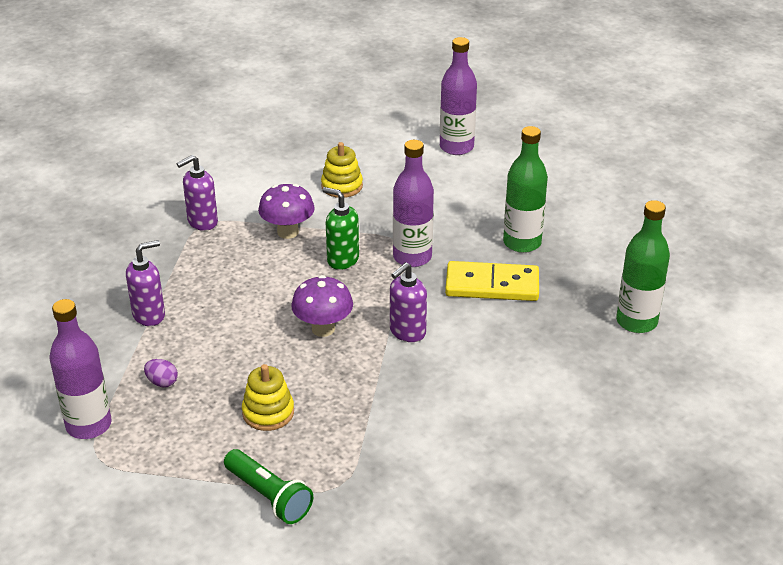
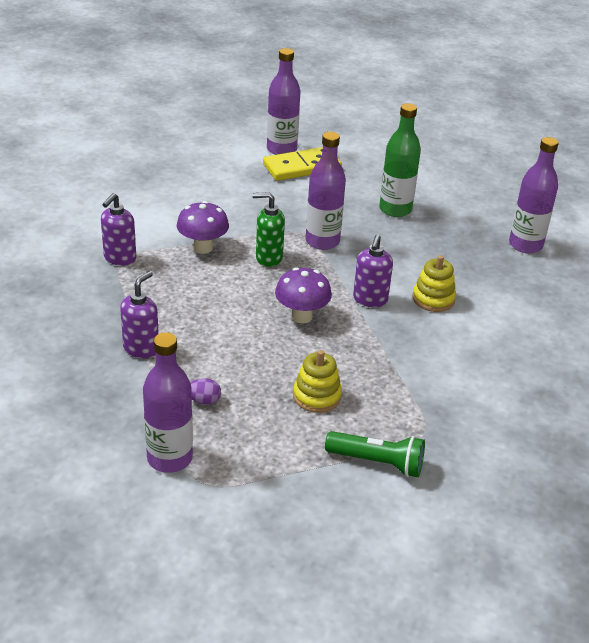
camera: 30 degrees left, 0 degrees up
(342, 186) = (216, 200): yellow stacking toy -> yellow stacking toy (433, 299)
(492, 285) = (401, 247): yellow domino -> yellow domino (302, 167)
(636, 321) = (525, 245): green bottle -> purple bottle

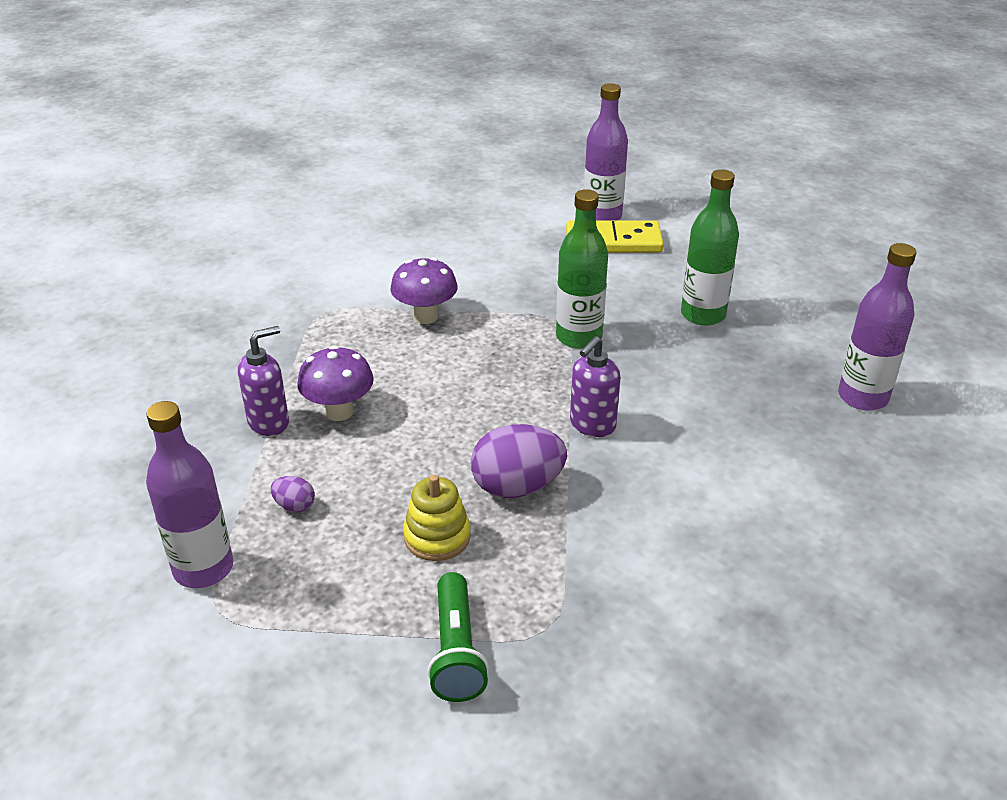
camera: 25 degrees right, 0 degrees up
(119, 258) = (321, 310): purple soap dispenser -> none
(268, 258) = (496, 344): green soap dispenser -> none
(301, 316) = (488, 427): purple mushroom -> purple mushroom (339, 411)
(322, 241) = (579, 337): purple bottle -> green bottle
(347, 351) = (517, 487): none -> purple egg
(377, 462) = (456, 651): green flashlight -> green flashlight turned 45 degrees clockwise
(433, 299) = (680, 443): yellow stacking toy -> none

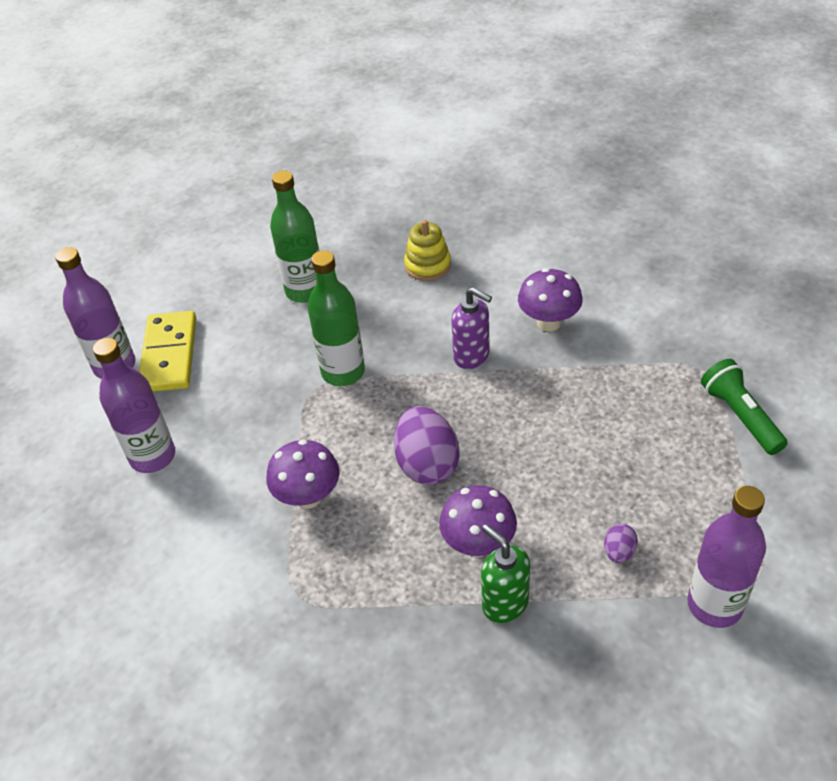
camera: 90 degrees left, 10 degrees up
(269, 422) = (504, 603): purple soap dispenser -> green soap dispenser
(437, 537) = (629, 442): yellow stacking toy -> yellow stacking toy (427, 265)
(456, 651) = (740, 416): green flashlight -> green flashlight turned 105 degrees counterclockwise
(517, 487) = (559, 398): purple egg -> purple egg (427, 464)
(644, 492) = (548, 322): none -> purple mushroom
(862, 397) = (416, 207): purple bottle -> purple bottle (153, 456)

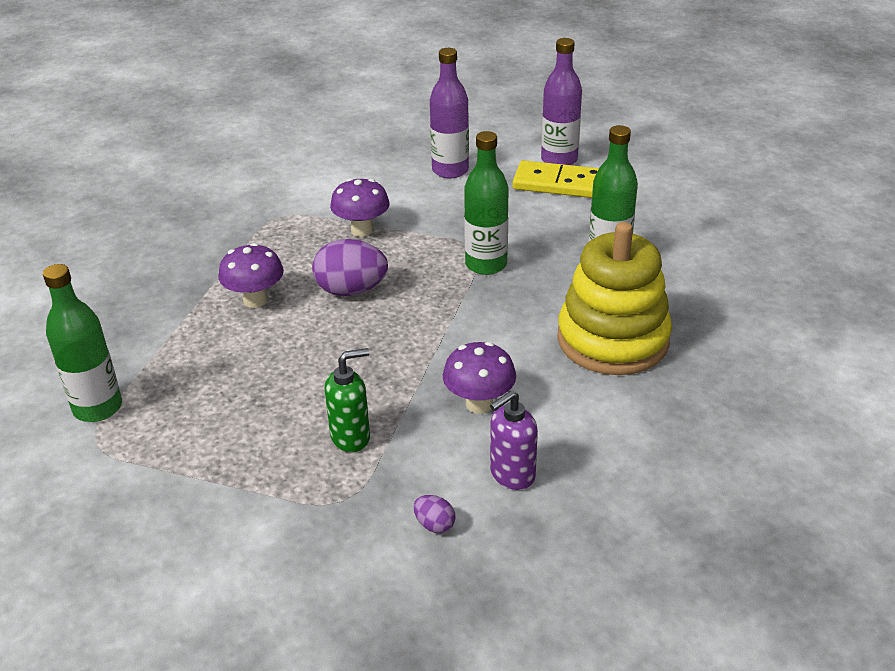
camera: 105 degrees right, 10 degrees down
(427, 265) = (612, 340): yellow stacking toy -> yellow stacking toy, size x2.09
(472, 356) = (461, 341): purple soap dispenser -> purple soap dispenser (512, 475)
(504, 603) = (196, 301): green soap dispenser -> green soap dispenser (351, 437)
(619, 552) = (187, 370): purple egg -> purple egg (434, 525)
(714, 605) = (98, 408): purple bottle -> green bottle
(740, 416) = (262, 504): green flashlight -> none

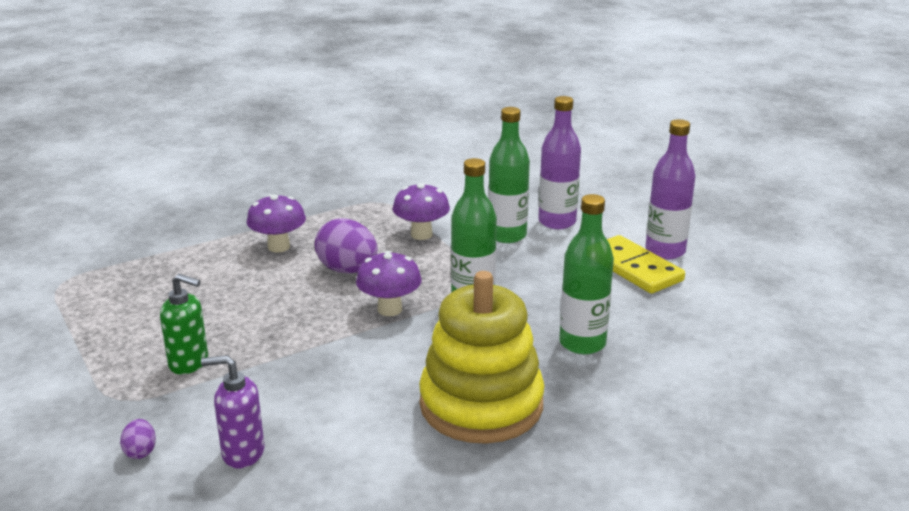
camera: 40 degrees right, 10 degrees down
(98, 408) = (93, 264): green bottle -> green bottle (507, 235)
(479, 404) = (304, 391): purple mushroom -> purple mushroom (389, 309)

